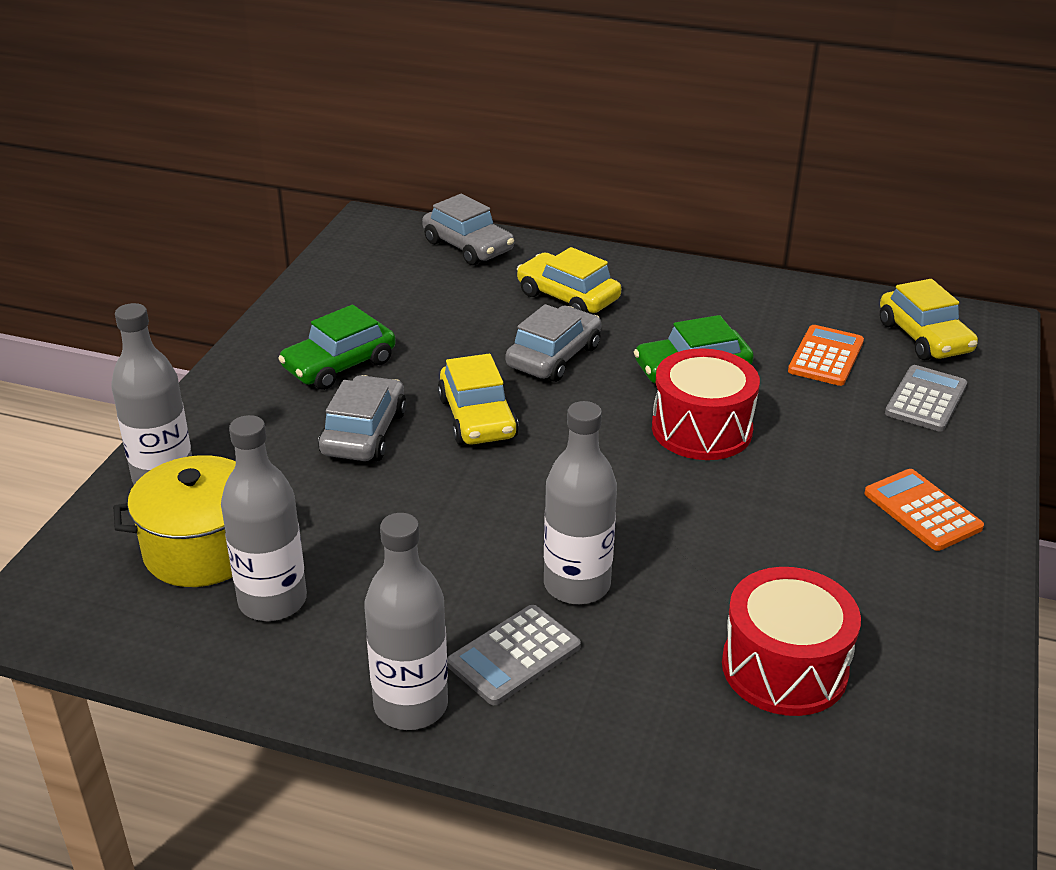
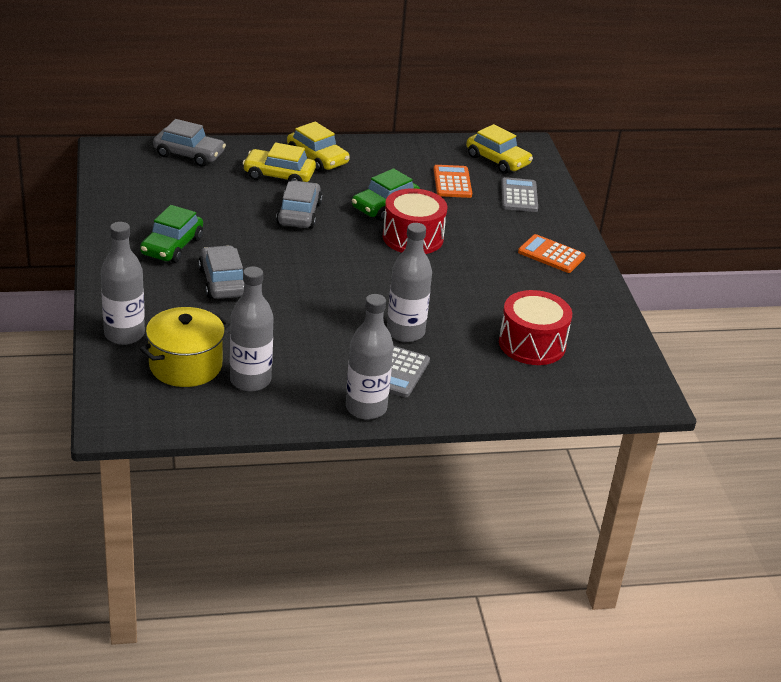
camera: 30 degrees left, 0 degrees up
(477, 418) = (282, 259): yellow car -> yellow car (317, 158)

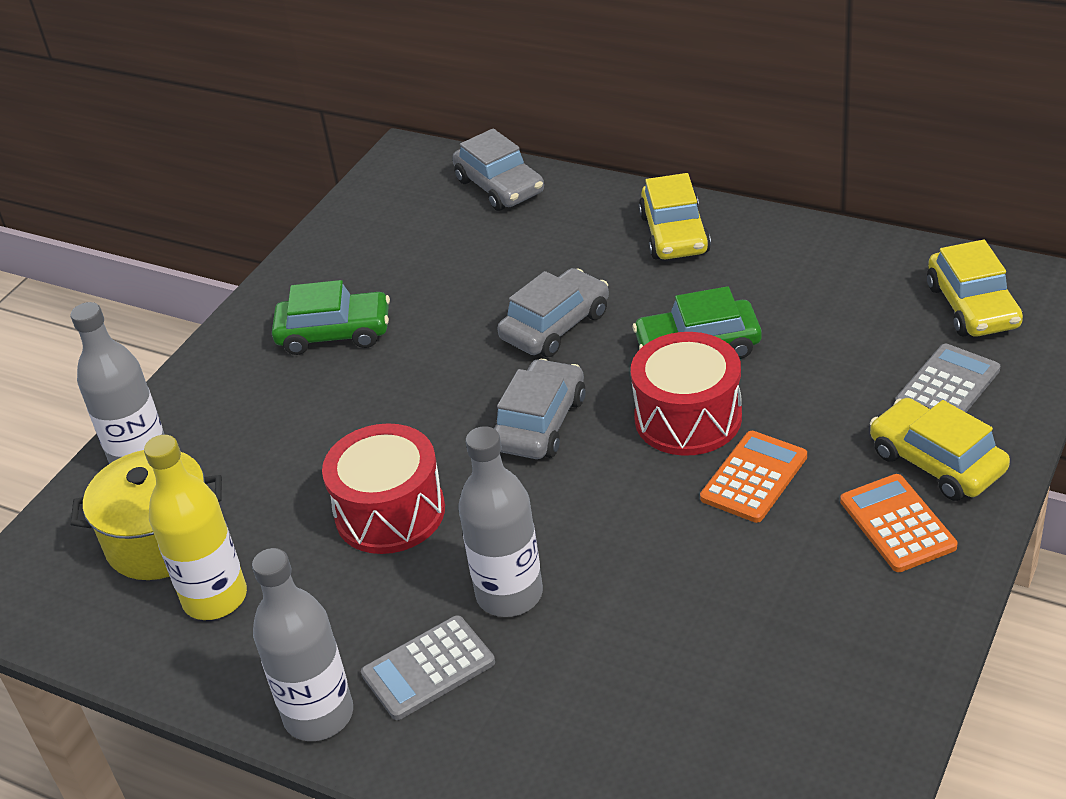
camera: 45 degrees right, 5 degrees up
(172, 246) = (334, 333): green car -> green car turned 150 degrees counterclockwise
(223, 282) = (341, 414): grey car -> grey car (540, 423)
(250, 380) = (215, 598): grey bottle -> yellow bottle
(279, 175) = (589, 251): yellow car -> yellow car (936, 462)
(452, 182) = (852, 330): orange calculator -> orange calculator (754, 477)
(532, 344) = (692, 697): red drum -> red drum (390, 512)

